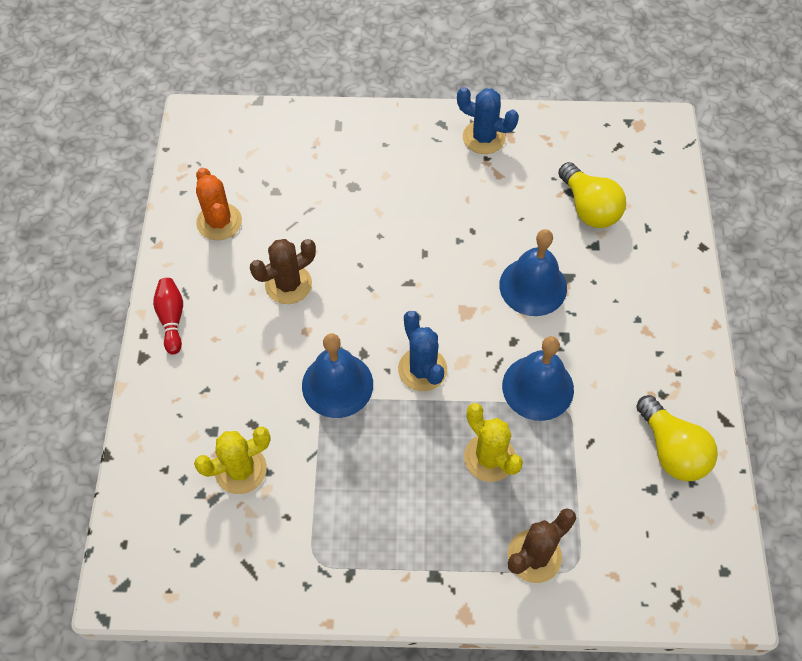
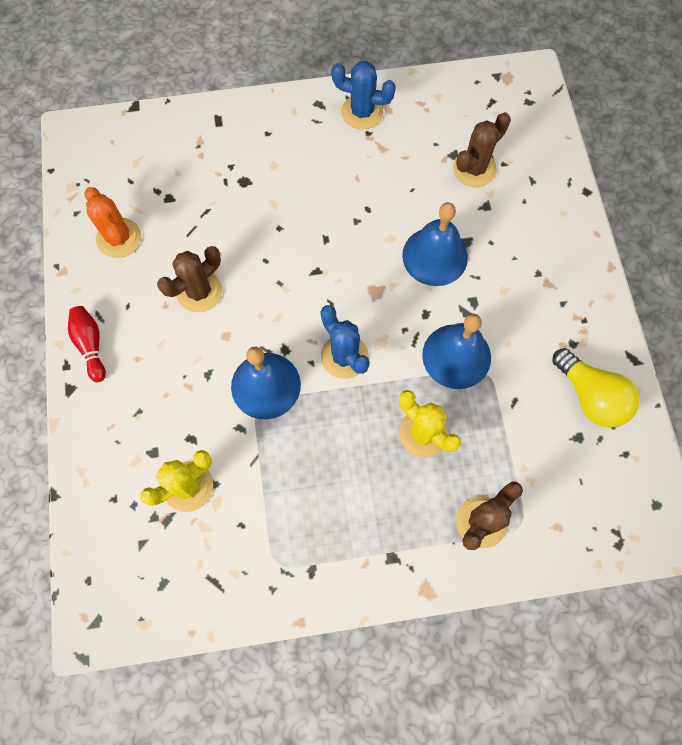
camera: 10 degrees left, 10 degrees up
(589, 208) = (474, 169): yellow light bulb -> brown cactus

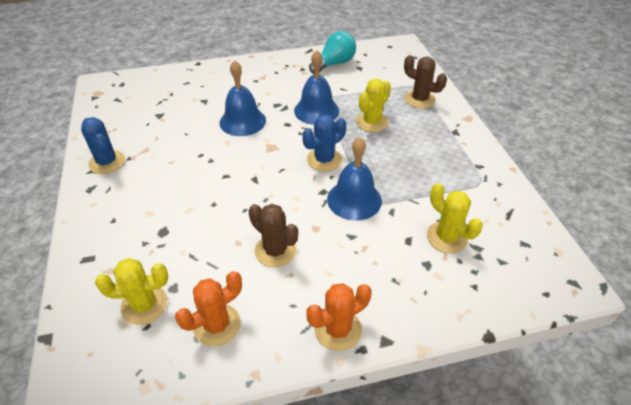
camera: 95 degrees left, 25 degrees down
(91, 345) = (338, 329): red bowling pin -> orange cactus
(153, 176) = (144, 305): none -> yellow cactus
(362, 112) = (107, 162): blue cactus -> blue cactus turned 45 degrees counterclockwise
(474, 169) = (173, 106): brown cactus -> none
(590, 396) = (334, 64): yellow light bulb -> turquoise light bulb

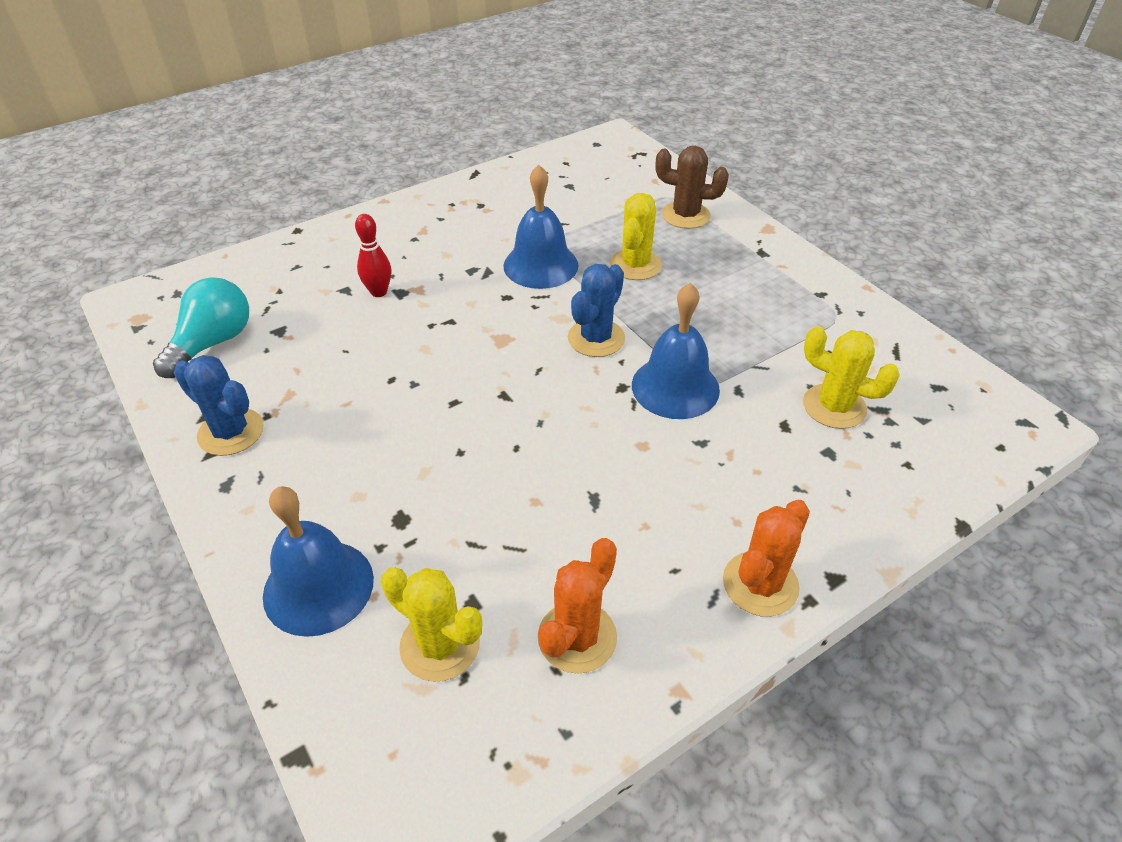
camera: 20 degrees left, 0 degrees up
(144, 305) = (440, 645): yellow cactus -> yellow cactus turned 60 degrees clockwise
(220, 106) = (379, 292): none -> red bowling pin
(242, 121) = (431, 308): blue bell -> blue bell (318, 587)
(275, 250) = (601, 496): brown cactus -> none
(334, 64) = (527, 187): turquoise light bulb -> turquoise light bulb (213, 343)

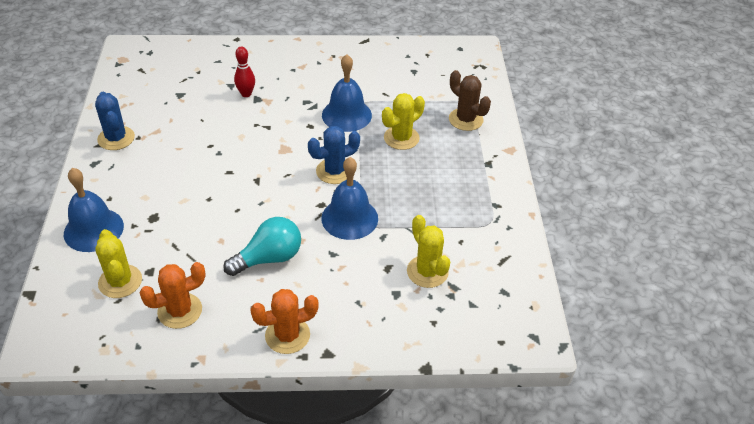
camera: 30 degrees right, 0 degrees up
(213, 343) = (144, 88): turquoise light bulb -> turquoise light bulb (269, 258)

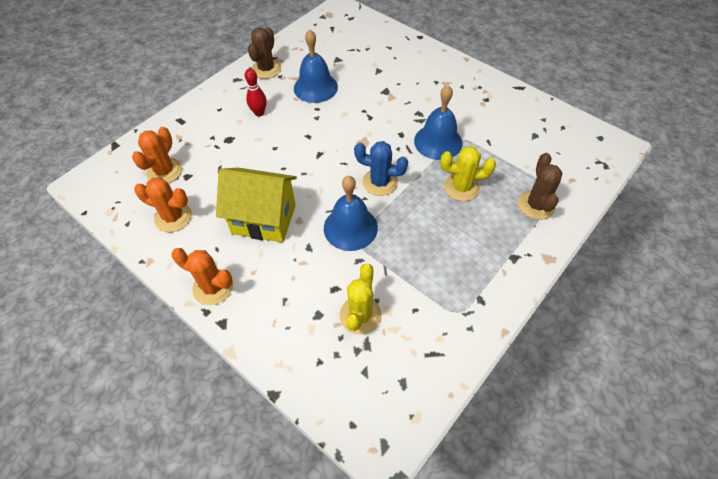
camera: 45 degrees right, 10 degrees up
(93, 229) = (188, 125): blue bell -> blue bell (315, 87)
(116, 138) = (266, 69): blue cactus -> brown cactus
(120, 281) = (165, 171): yellow cactus -> orange cactus
(246, 94) = (381, 83): red bowling pin -> red bowling pin (259, 113)
(269, 258) = (264, 219): turquoise light bulb -> yellow house

